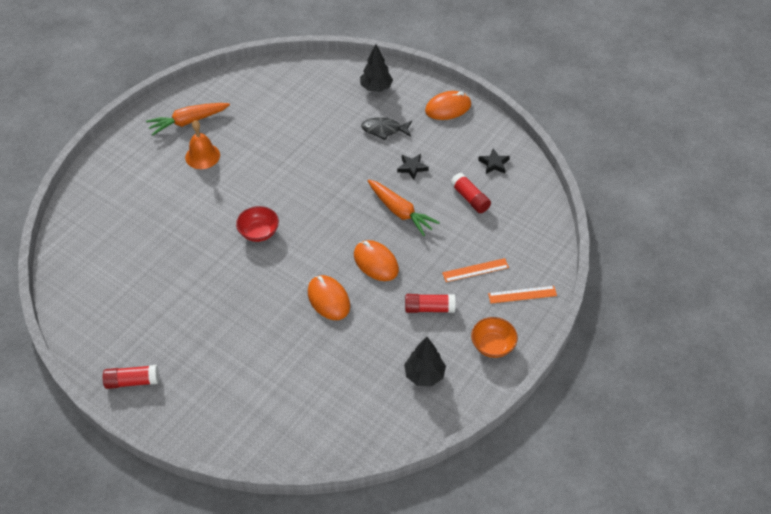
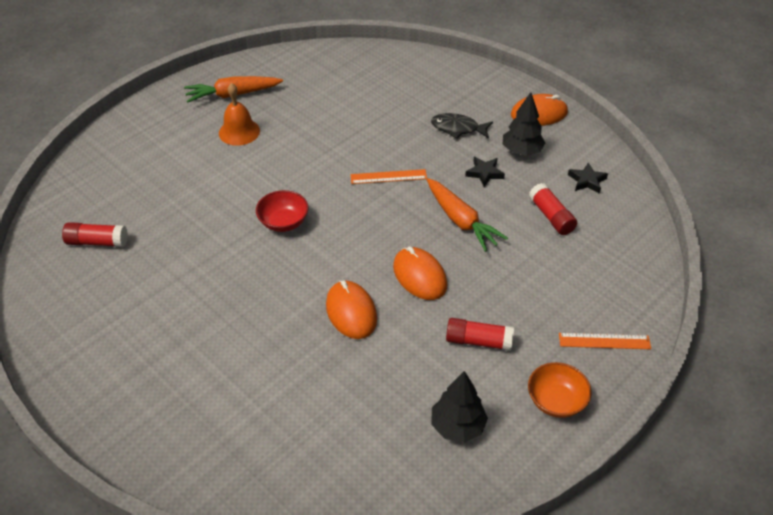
camera: 10 degrees right, 5 degrees down
(132, 381) = (82, 377): red glue stick -> red glue stick (97, 242)
(376, 88) = (456, 84): black tree -> black tree (521, 151)
(475, 270) = (546, 302): orange ruler -> orange ruler (388, 176)

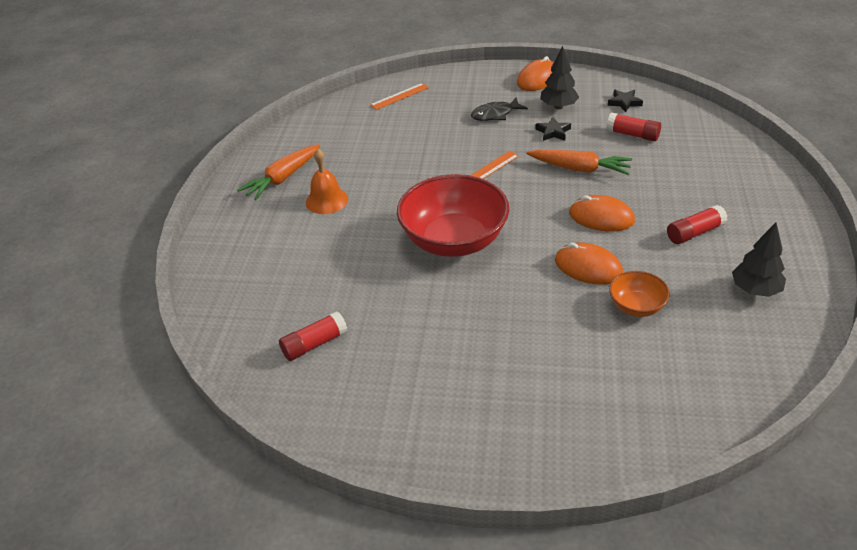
camera: 35 degrees left, 5 degrees down
(283, 222) = (454, 240): red bowl -> red bowl, size x2.08
(556, 401) = (787, 237): orange bowl -> orange bowl (636, 306)
(604, 341) = (765, 186): orange ruler -> orange ruler (399, 96)

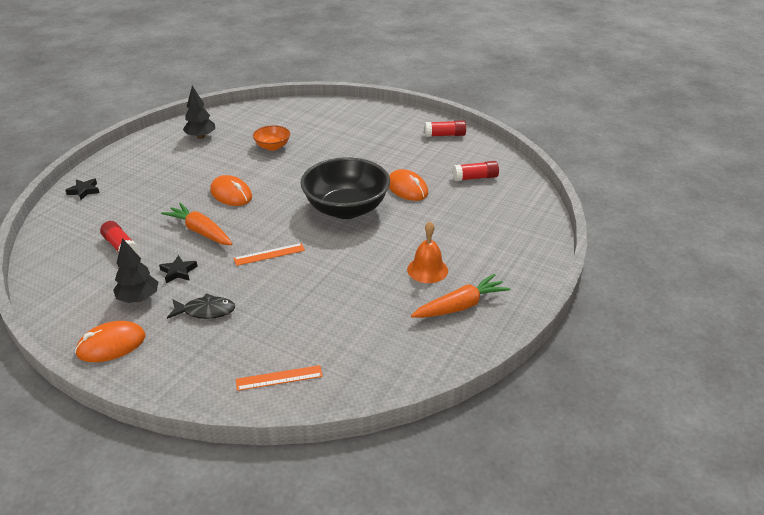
camera: 160 degrees left, 5 degrees down
(454, 240) = (346, 209): red bowl -> black bowl
(588, 267) = (276, 170): orange mouse -> orange mouse (407, 188)
(624, 102) = (78, 281): black star -> black star (84, 191)
(694, 233) = (188, 169): red glue stick -> red glue stick (445, 135)

